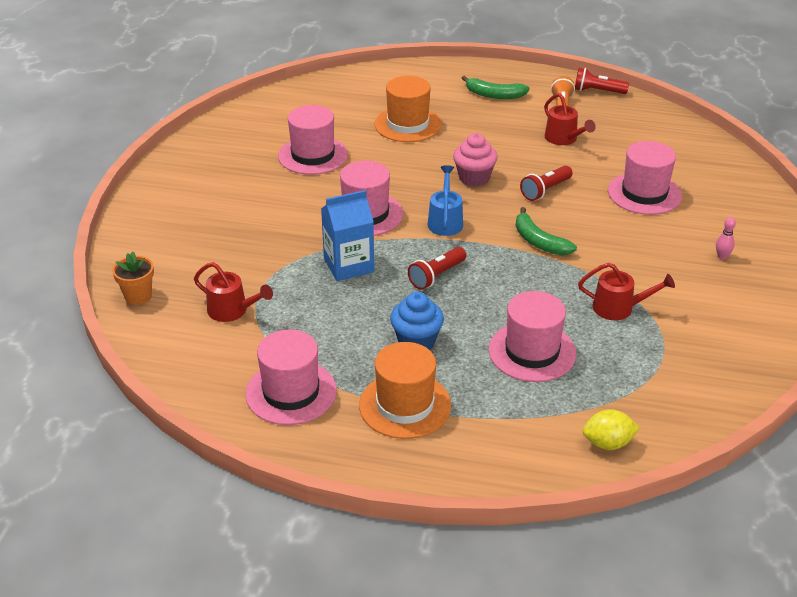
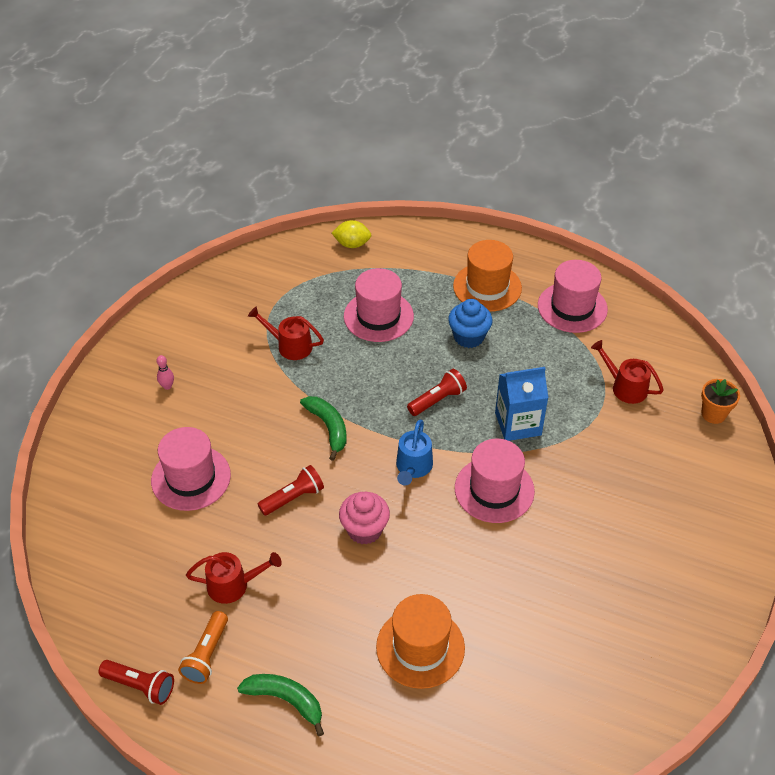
camera: 170 degrees left, 10 degrees up
(313, 155) = (547, 600): pink hat -> none
(564, 139) = (234, 585): red watering can -> red watering can turned 105 degrees clockwise

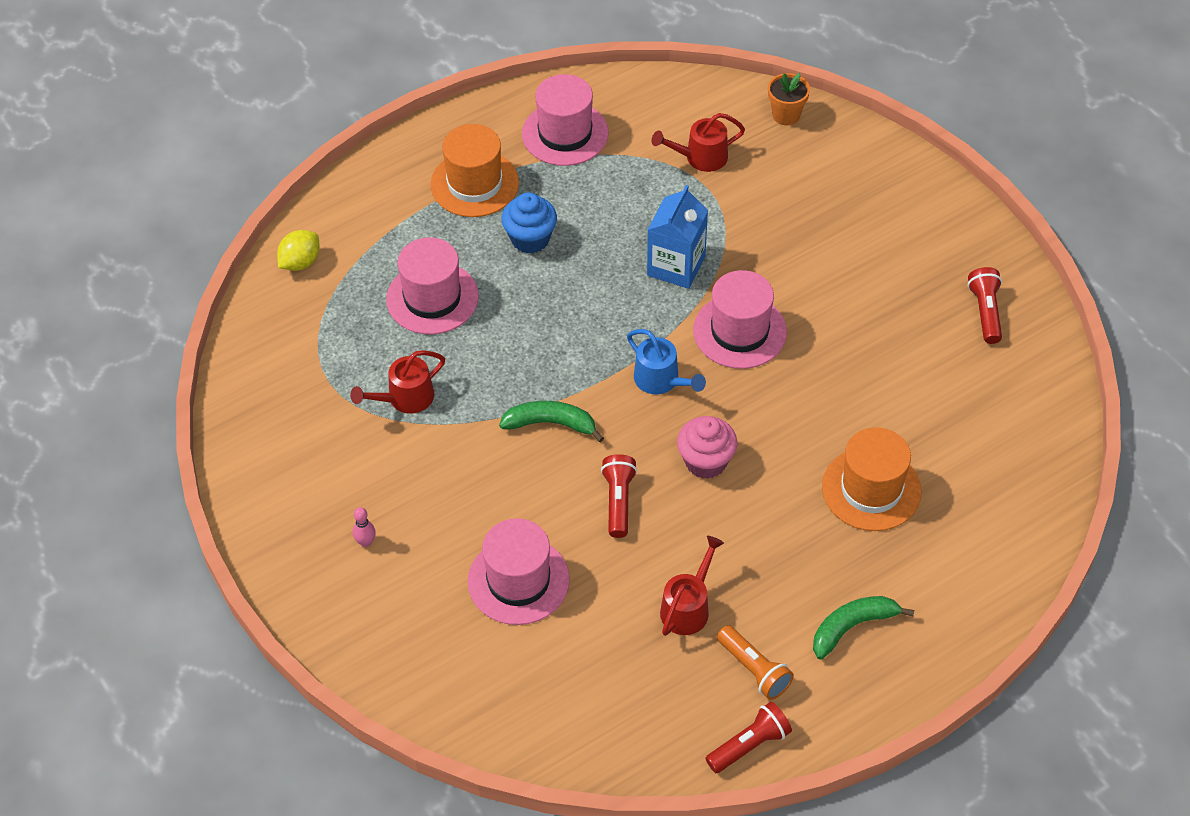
camera: 55 degrees left, 5 degrees up
(437, 400) = (592, 312): red flashlight -> red flashlight (985, 312)

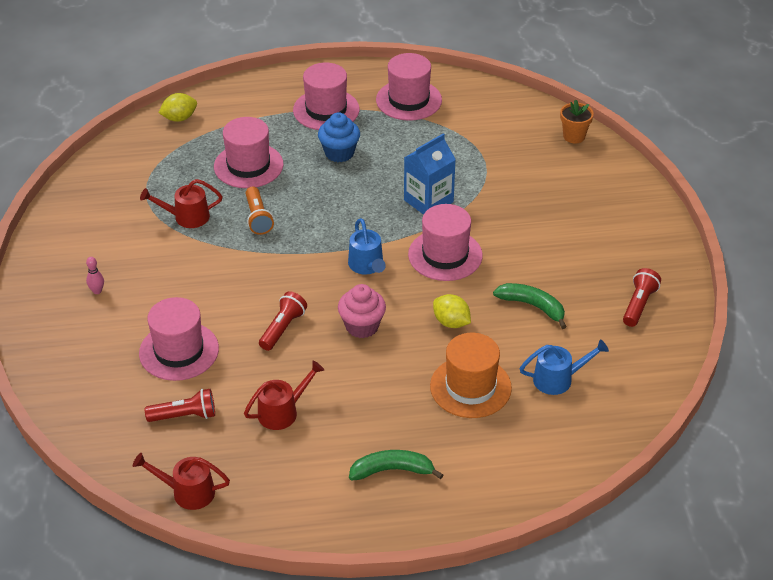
camera: 25 degrees right, 10 degrees down
(474, 183) = (326, 110): orange hat -> pink hat
(551, 424) = (271, 265): green banana -> green banana (533, 306)
(700, 157) = (493, 142): red watering can -> red watering can (187, 492)
(749, 745) = (261, 517): red flashlight -> red flashlight (185, 416)
(754, 670) = (300, 470): orange flashlight -> orange flashlight (258, 218)
(800, 416) = (451, 322): none -> yellow lemon
(957, 440) = (558, 379): none -> blue watering can

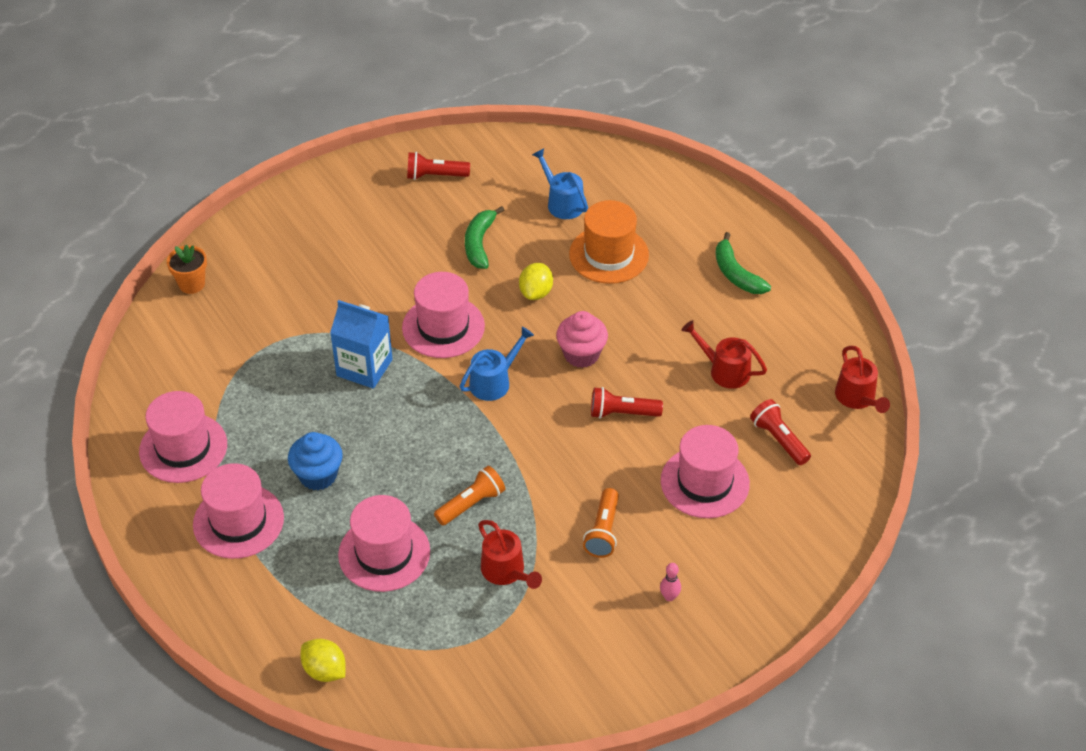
camera: 115 degrees left, 5 degrees up
(180, 277) = (603, 531): none -> orange flashlight

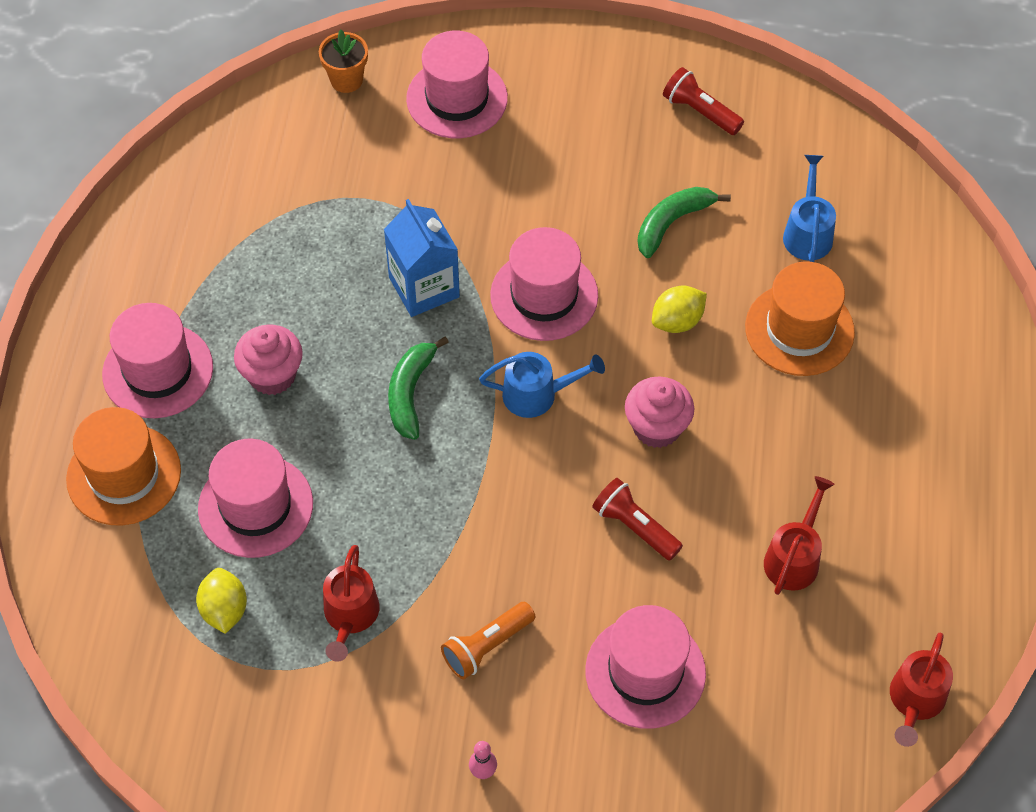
camera: 40 degrees right, 10 degrees up
(183, 448) = (180, 255): pink hat -> pink hat (457, 98)
(278, 593) = (124, 475): none -> orange hat
(318, 475) = (272, 375): blue cupcake -> pink cupcake
(325, 670) = (90, 588): yellow lemon -> yellow lemon (224, 610)
(471, 504) = (386, 515): orange flashlight -> none
(724, 370) = (794, 557): red watering can -> red watering can turned 45 degrees clockwise
(736, 274) = (922, 450): green banana -> green banana (410, 393)
(779, 439) = (775, 683): red flashlight -> none

